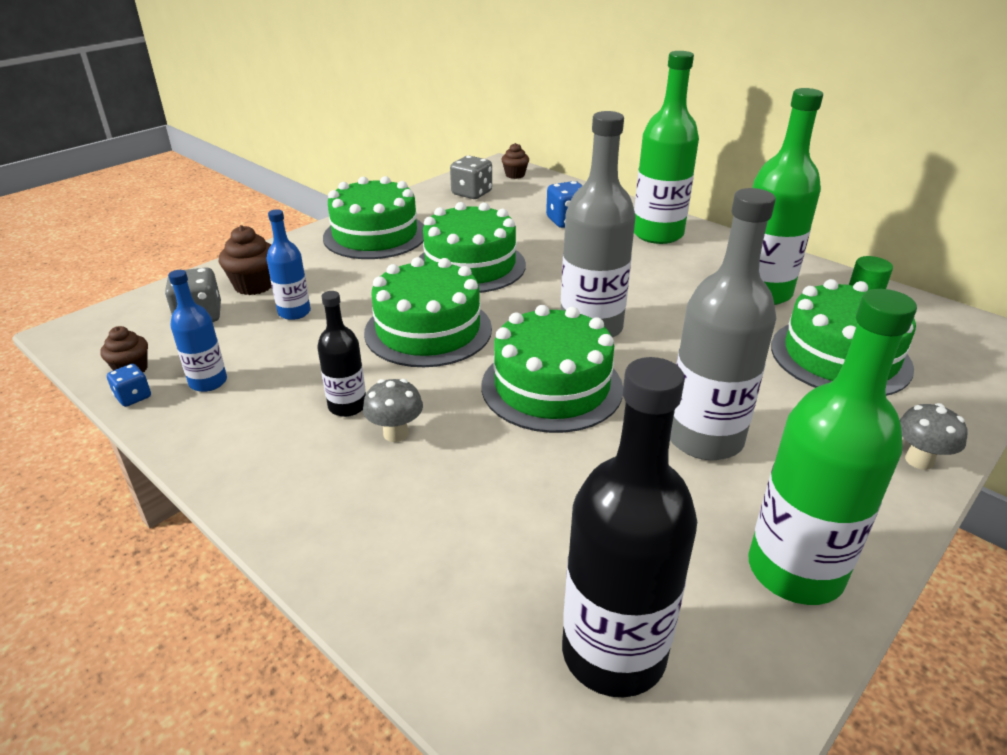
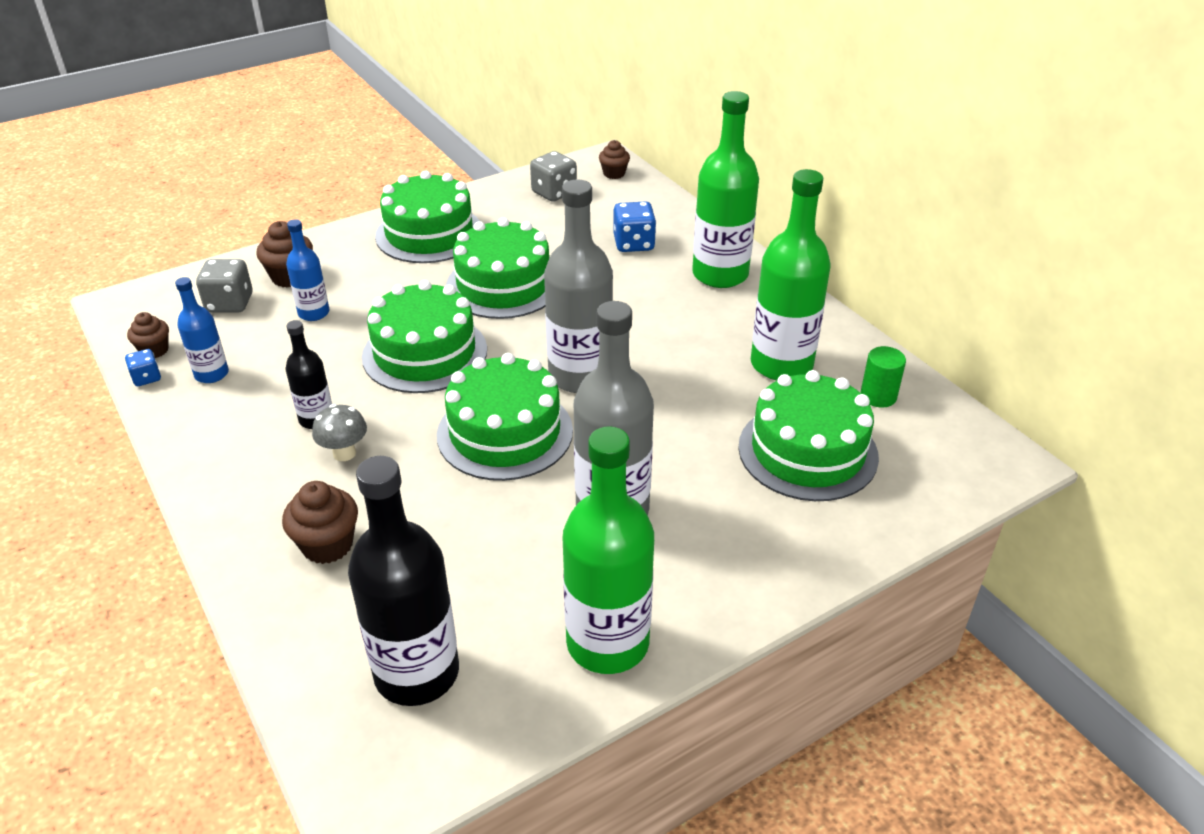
camera: 15 degrees right, 5 degrees up
(428, 530) = (327, 545): none -> brown cupcake
(919, 460) = (799, 571): grey mushroom -> none

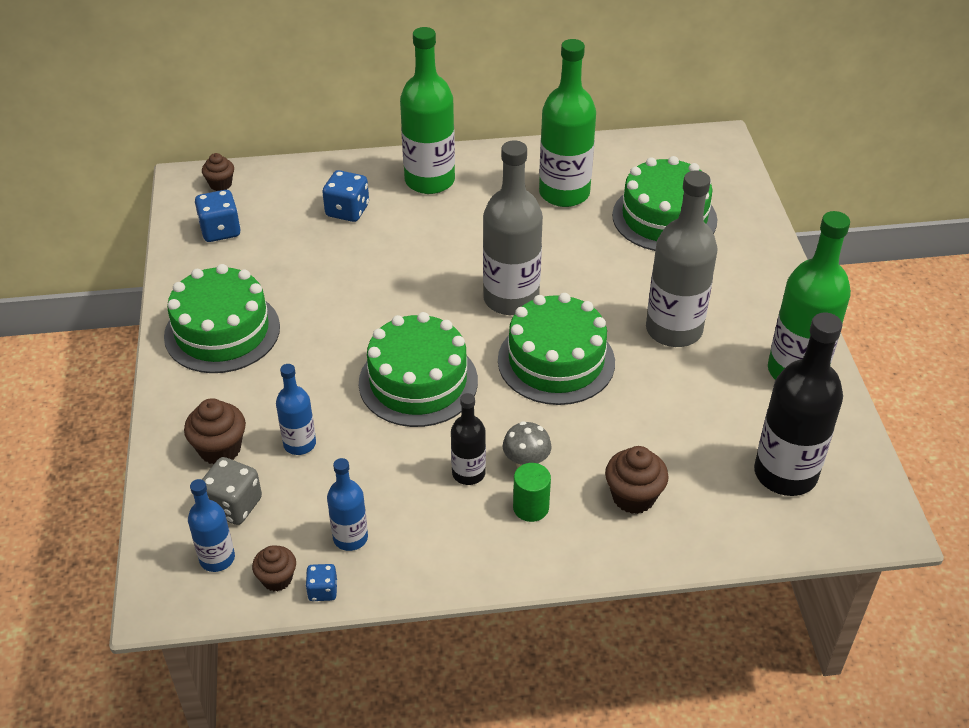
camera: 65 degrees left, 5 degrees up
(169, 314) = (217, 558): none -> blue bottle
(503, 285) = (349, 306): green cake -> none
(554, 193) = (220, 230): grey dice -> blue dice
(878, 396) = (626, 164): green cylinder -> green cylinder (531, 507)

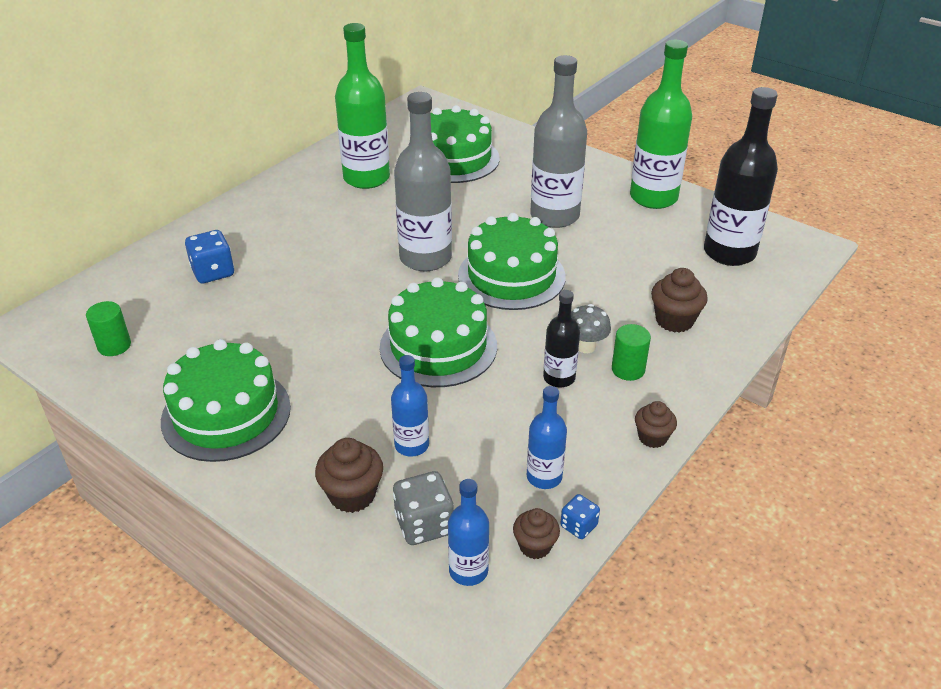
camera: 45 degrees left, 5 degrees down
(220, 184) = (63, 314): brown cupcake -> brown cupcake (652, 437)
(220, 230) = (114, 346): blue dice -> green cylinder
(429, 180) = (253, 219): green bottle -> none

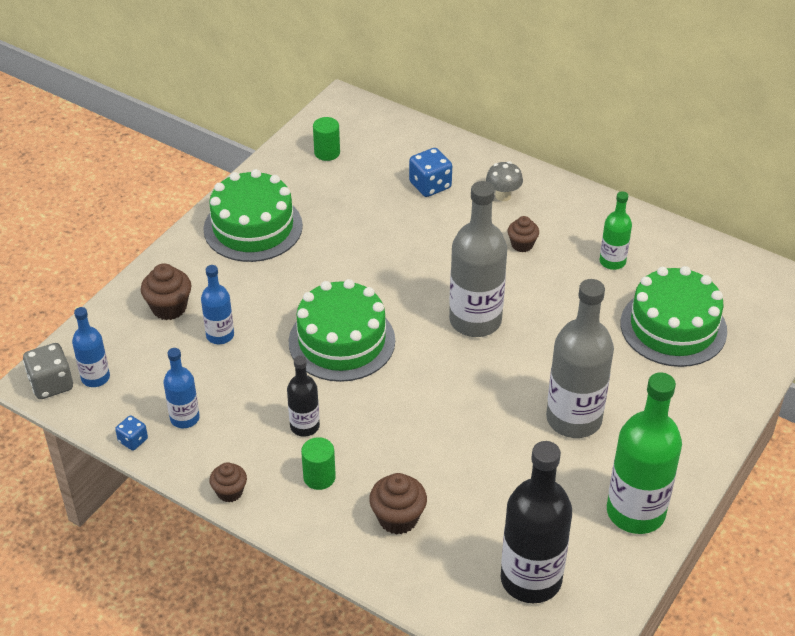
camera: 85 degrees right, 5 degrees up
(366, 178) = (612, 261): green bottle -> green bottle, size x0.53
(424, 524) = (139, 350): grey dice -> grey dice (51, 384)
(511, 276) = (455, 387): green cake -> none
(535, 546) = (115, 414): brown cupcake -> brown cupcake (522, 245)
(586, 346) = (350, 445): grey mushroom -> grey mushroom (503, 196)

